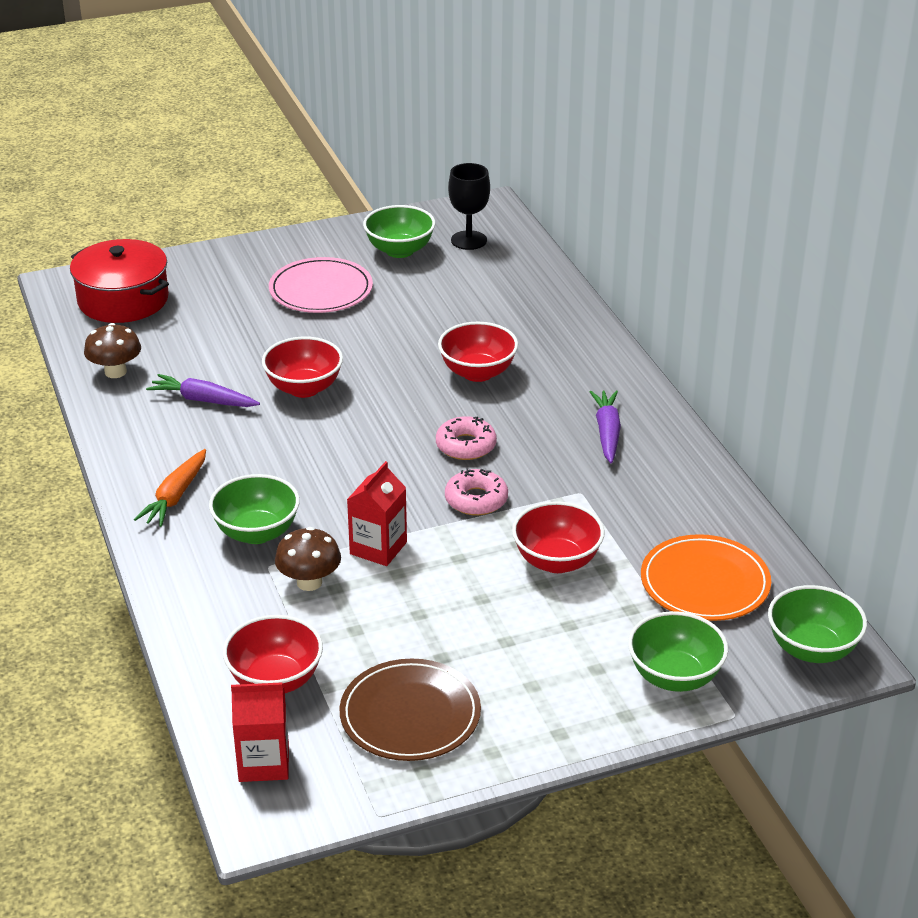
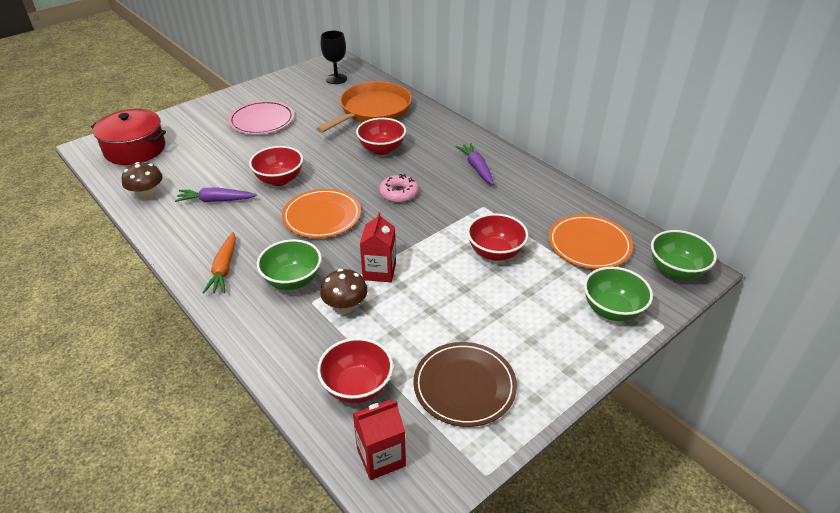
camera: 20 degrees left, 5 degrees up
(338, 455) = (322, 216): none -> orange plate
(399, 250) = (299, 91): green bowl -> none
(476, 500) = (424, 225): pink donut -> none
(498, 306) = (373, 110): none -> orange pan

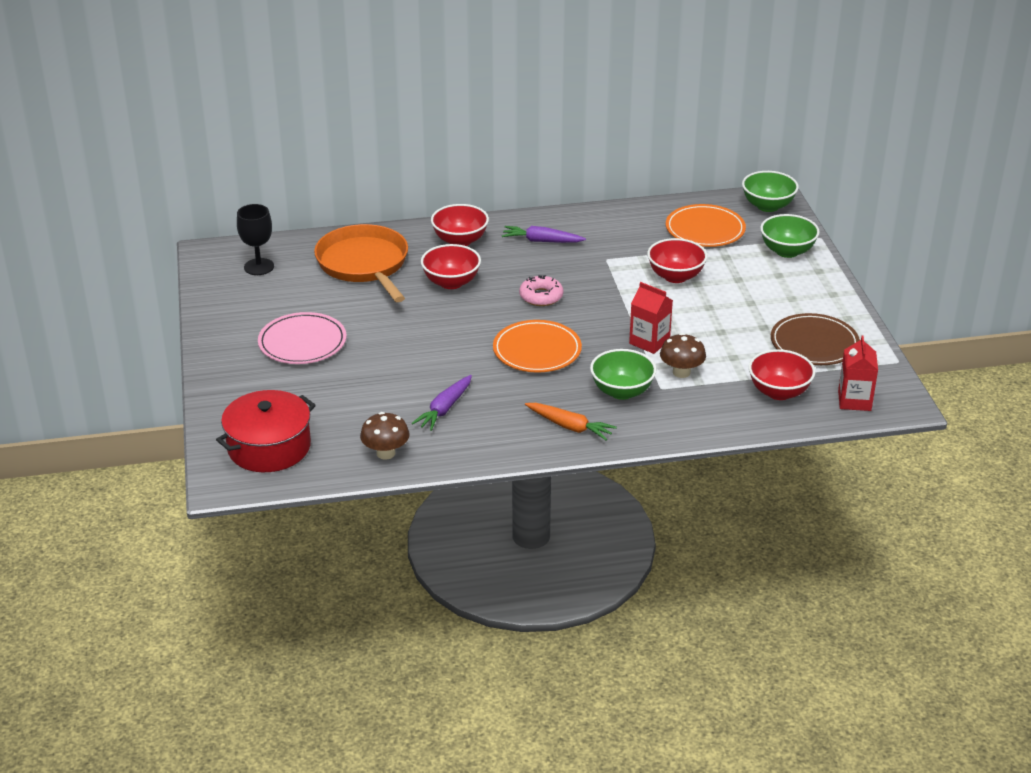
camera: 60 degrees left, 5 degrees down
(279, 179) = (444, 360): red bowl -> red bowl (460, 240)

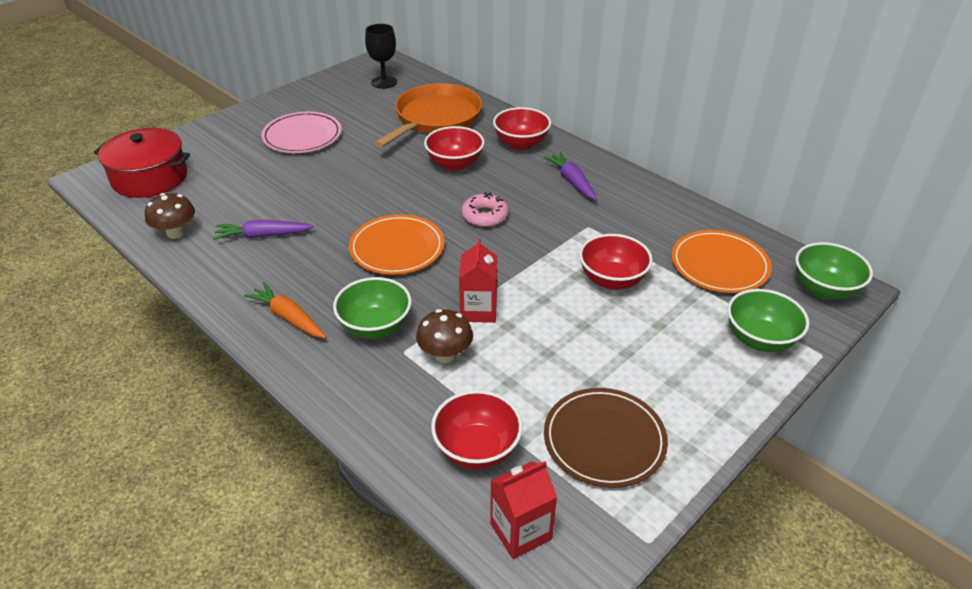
camera: 55 degrees right, 5 degrees up
(569, 426) = (288, 317): orange carrot -> orange carrot turned 135 degrees clockwise

